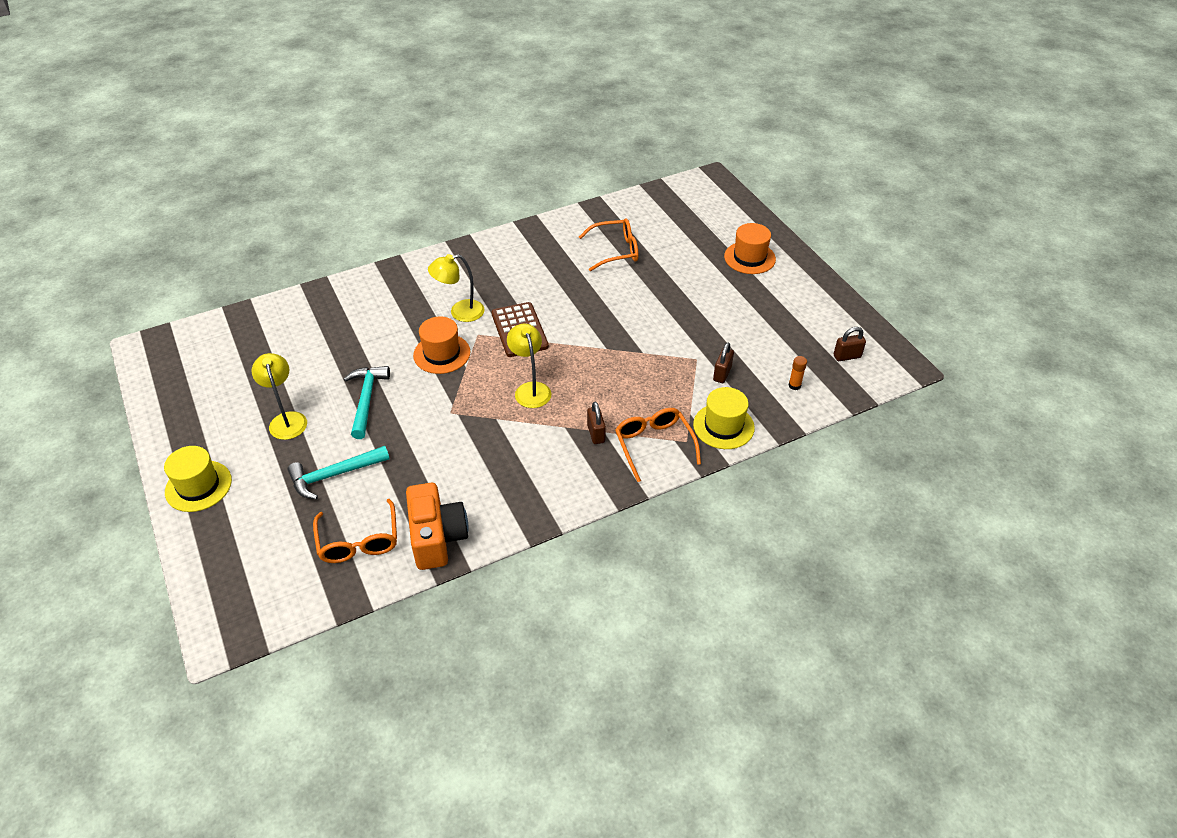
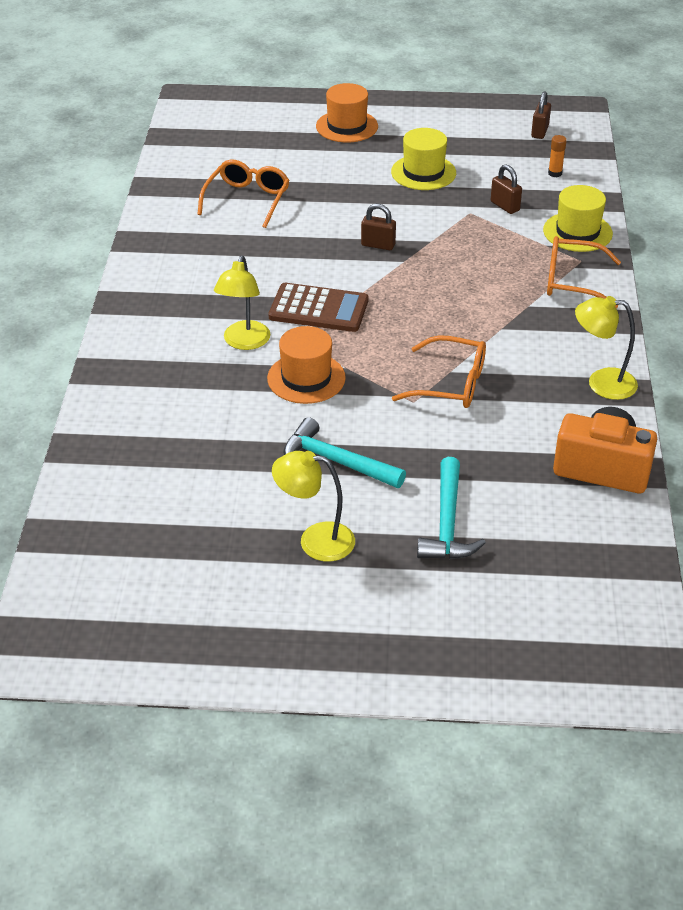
camera: 60 degrees left, 5 degrees down
(198, 486) = (376, 653): yellow hat -> yellow hat (423, 172)
(359, 541) = (568, 530): orange glasses -> orange glasses (451, 384)
(530, 389) = (424, 332): yellow lamp -> yellow lamp (601, 383)
(596, 434) = (528, 311): brown padlock -> brown padlock (378, 245)

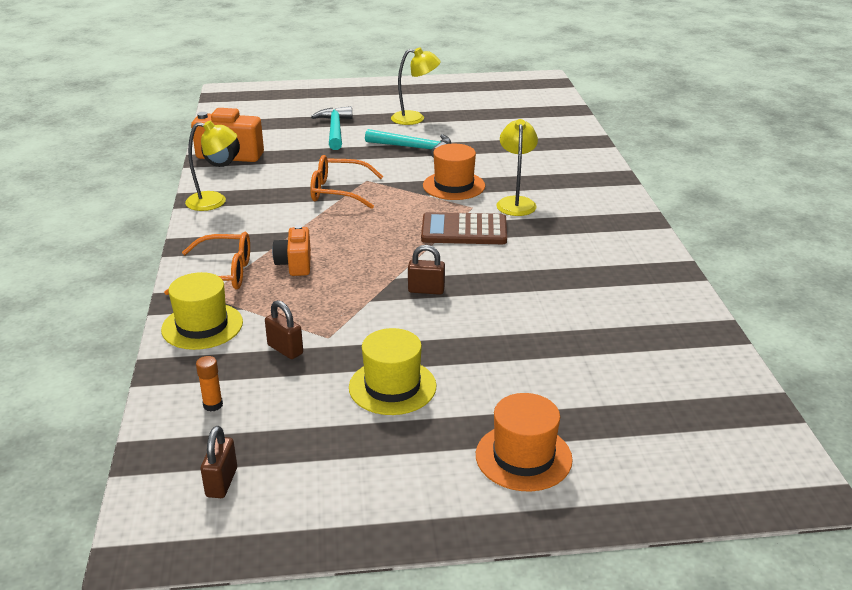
camera: 170 degrees right, 10 degrees down
(247, 200) = (594, 326): orange glasses -> none
(500, 285) = (295, 264): none -> orange camera

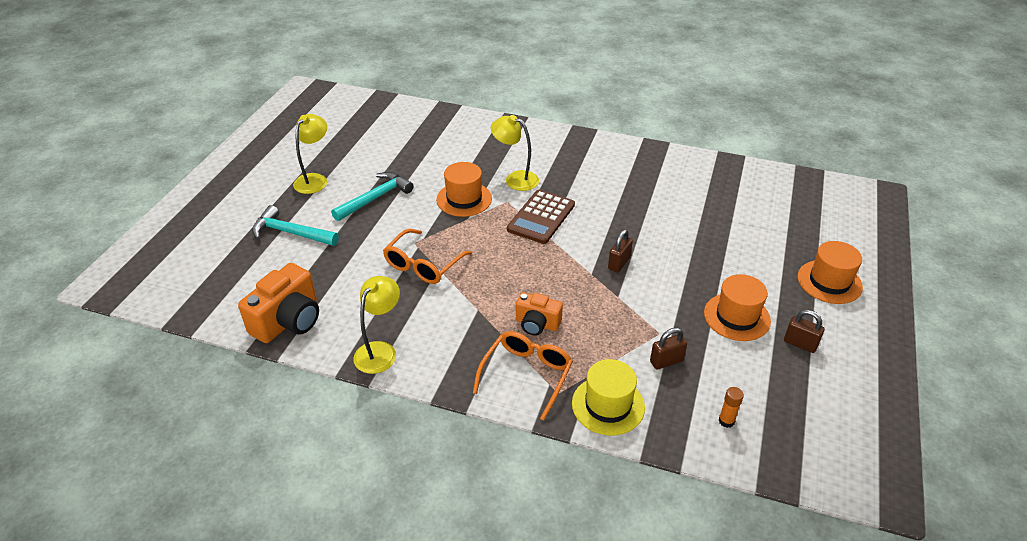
camera: 65 degrees left, 10 degrees up
(222, 482) = (822, 434): brown padlock -> brown padlock (800, 344)
(392, 387) = (737, 317): yellow hat -> orange hat

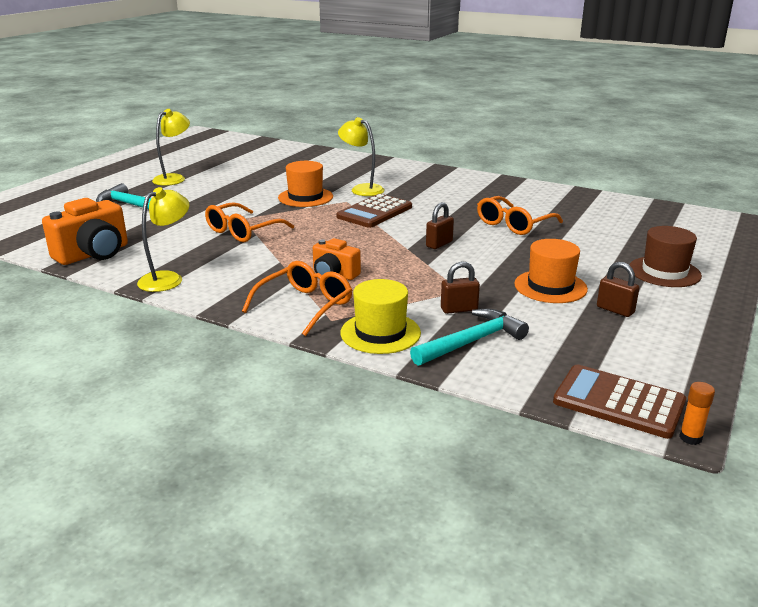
camera: 10 degrees right, 15 degrees down
(375, 198) = (222, 191): turquoise hammer -> turquoise hammer (472, 342)
(678, 223) = (513, 224): none -> orange glasses
(726, 421) = (507, 355): orange glue stick -> orange glue stick (690, 438)
(829, 282) = (664, 272): orange hat -> brown hat
(831, 469) = (618, 402): none -> brown calculator

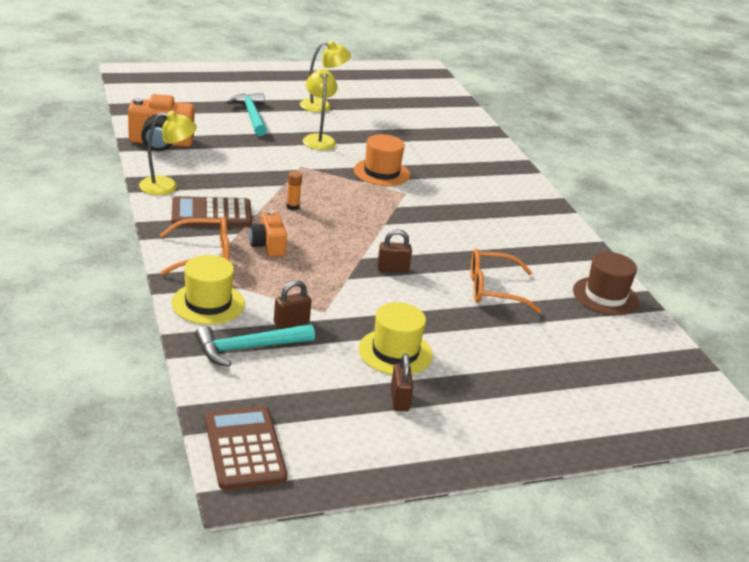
camera: 40 degrees right, 5 degrees up
(243, 231) = (279, 177): orange glasses -> none
(362, 189) = (441, 189): yellow lamp -> yellow lamp (318, 139)
(374, 212) = (405, 214): brown calculator -> brown calculator (211, 213)
(459, 309) = (291, 323): brown padlock -> brown padlock turned 60 degrees counterclockwise
(472, 342) = (248, 348): turquoise hammer -> turquoise hammer turned 150 degrees clockwise
(550, 286) = (395, 352): orange hat -> yellow hat
(664, 272) = (520, 405): brown hat -> brown hat (605, 296)
(690, 438) = (233, 499): orange glue stick -> orange glue stick (292, 207)

